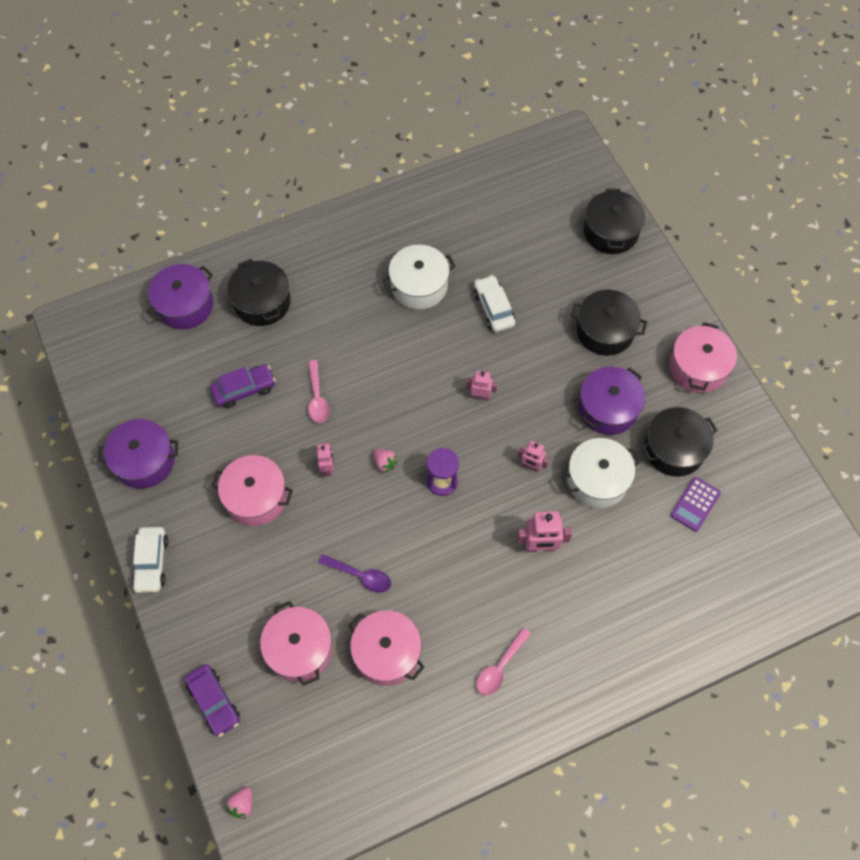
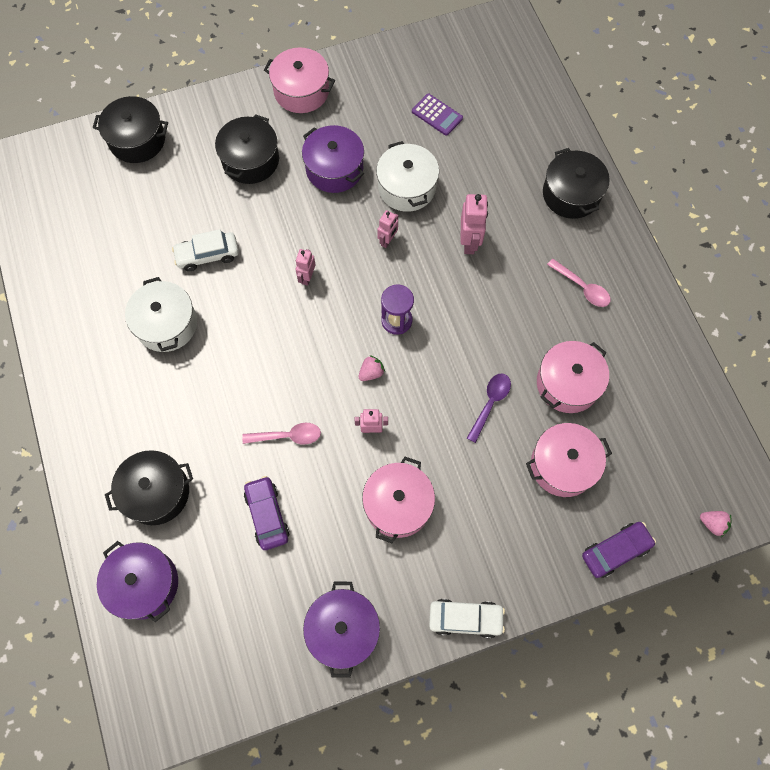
camera: 85 degrees left, 5 degrees up
(674, 449) = (382, 122): black pot -> black pot (571, 194)

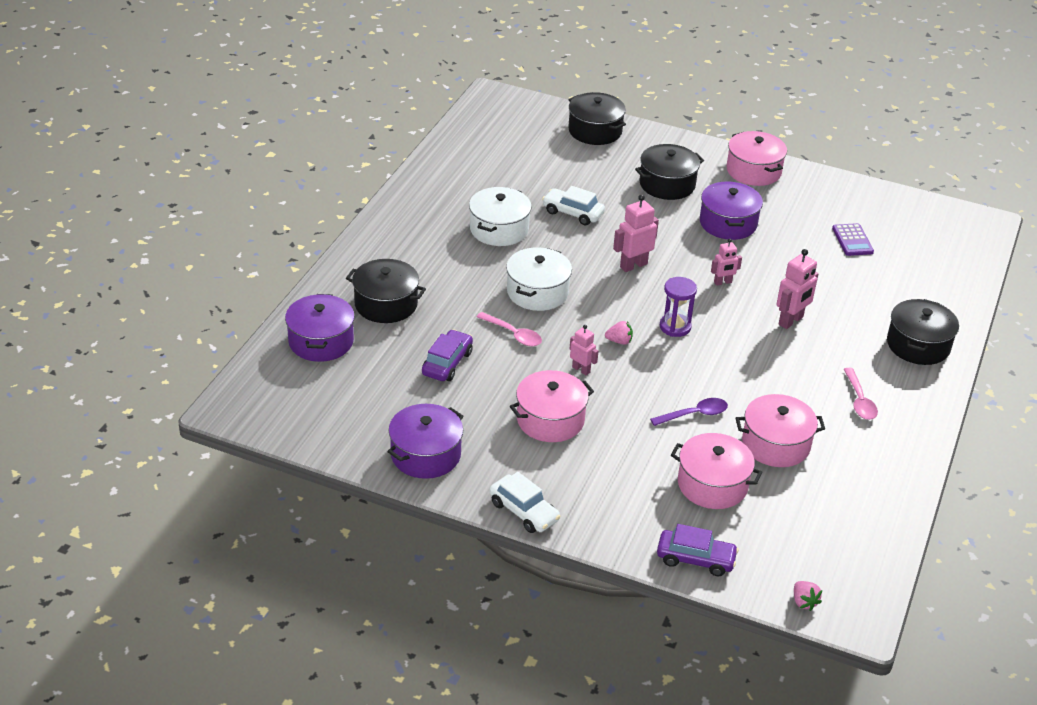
camera: 40 degrees right, 30 degrees down
(307, 277) = (633, 265): pink robot -> pink robot, size x1.60
(407, 187) = (775, 264): white pot -> white pot (537, 292)

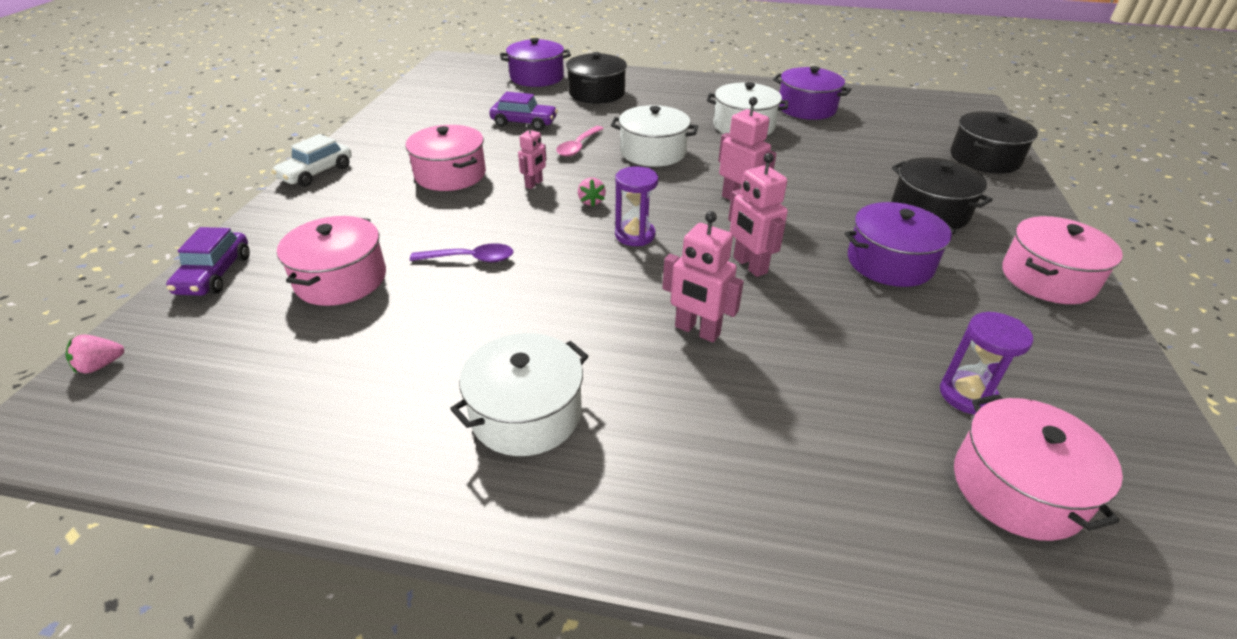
camera: 80 degrees right, 0 degrees up
(425, 455) = (398, 126): purple pot -> purple pot (806, 108)
(572, 213) = (807, 158): white car -> none
(694, 414) = (470, 259): purple spoon -> purple spoon turned 60 degrees counterclockwise
(723, 282) = (749, 265): pink robot -> pink robot, size x1.60
(776, 444) = (417, 327): pink pot -> pink pot (1017, 488)
(852, 240) = (967, 395): purple calculator -> purple hourglass
(859, 400) = (526, 413): pink spoon -> white pot
(918, 345) = (708, 496): black pot -> none

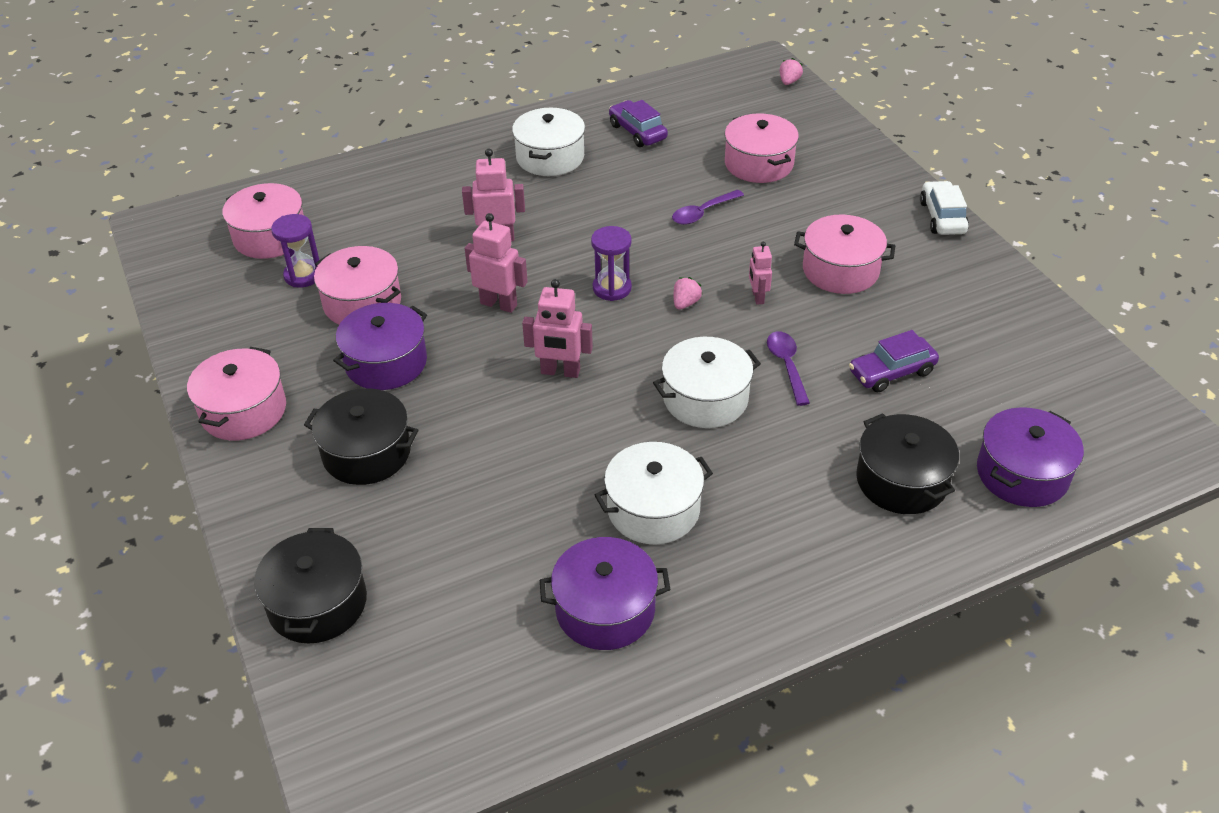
camera: 145 degrees right, 5 degrees up
(215, 274) = (835, 132): purple car -> purple car (637, 132)
(578, 146) = (786, 366): pink spoon -> purple spoon
(591, 201) = (685, 303): pink strawberry -> pink strawberry turned 75 degrees clockwise
(896, 327) = (362, 303): none -> pink pot

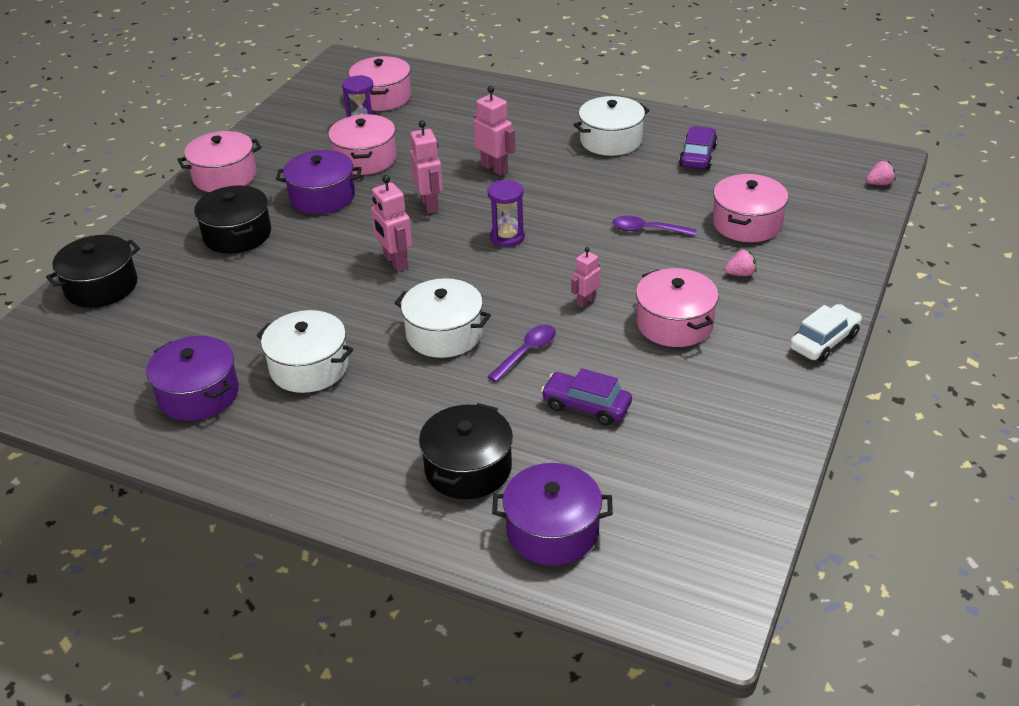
camera: 50 degrees right, 5 degrees down
(685, 303) = (534, 274): pink strawberry -> pink strawberry (740, 274)

